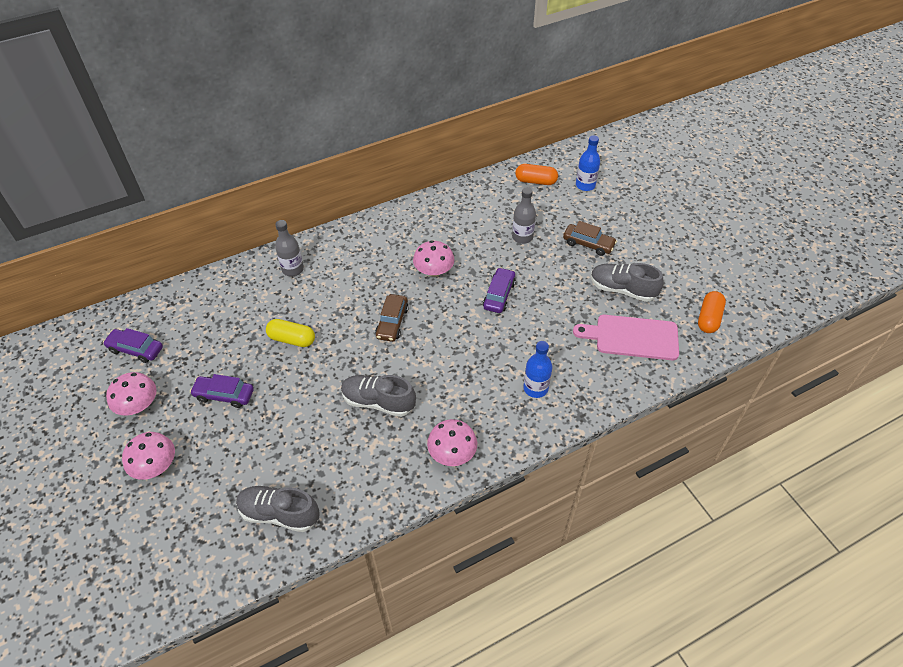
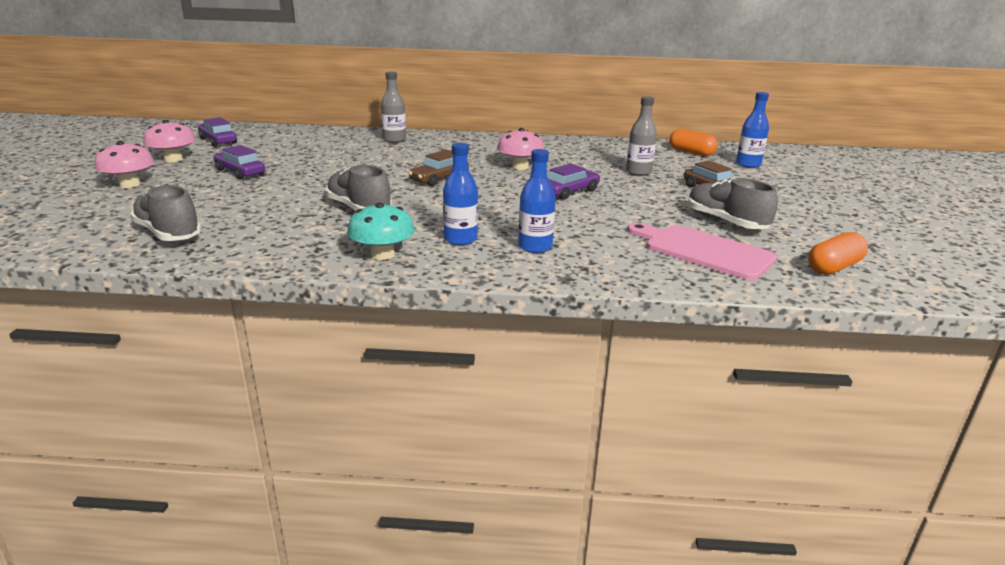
camera: 30 degrees right, 25 degrees down
(292, 339) = (339, 164): yellow capsule -> none
(452, 453) = (382, 254): pink mushroom -> turquoise mushroom
(483, 405) = (460, 239): none -> blue bottle

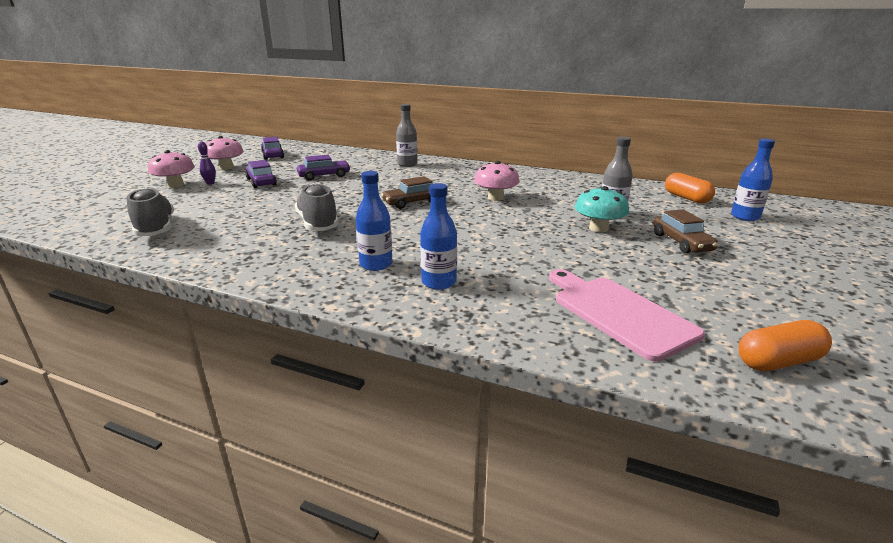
camera: 20 degrees right, 0 degrees up
(175, 179) = (210, 183): none -> purple bowling pin
(382, 254) = (294, 270): turquoise mushroom -> turquoise mushroom (598, 228)
(569, 191) = (523, 227): purple car -> purple car (324, 176)
(725, 222) = (671, 281): grey shoe -> none

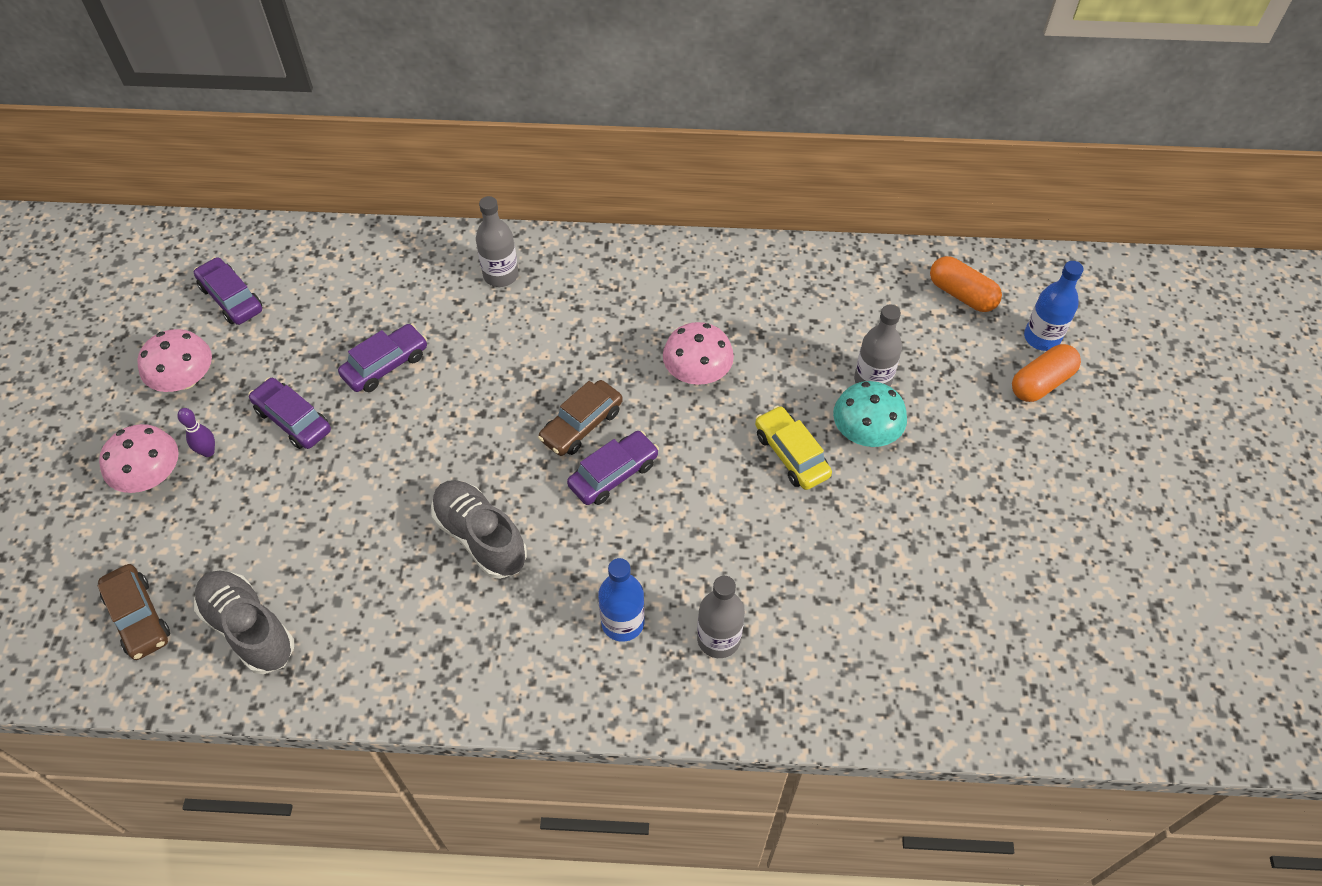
camera: 20 degrees left, 30 degrees up
(417, 218) = (613, 474): none -> purple car
(439, 282) = (718, 639): blue bottle -> grey bottle
(540, 228) = (791, 454): none -> yellow car
(619, 313) = (933, 637): pink cutting board -> none
(681, 242) = (973, 442): brown car -> brown car (138, 617)
(778, 361) = (1090, 673): orange capsule -> orange capsule (1041, 382)

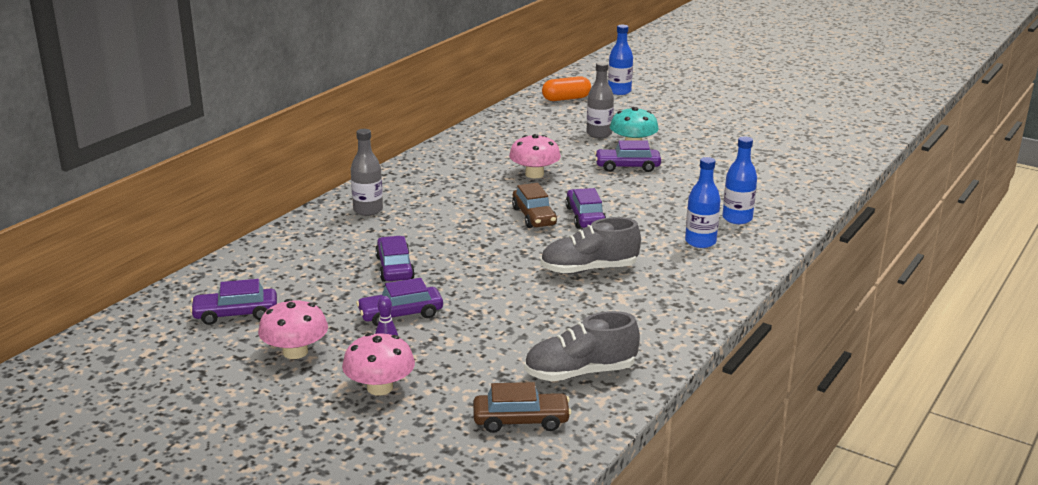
camera: 60 degrees left, 30 degrees down
(718, 639) = (737, 218): grey bottle -> blue bottle
(791, 454) = (627, 167): yellow car -> purple car
(1041, 382) = (648, 100): orange capsule -> none

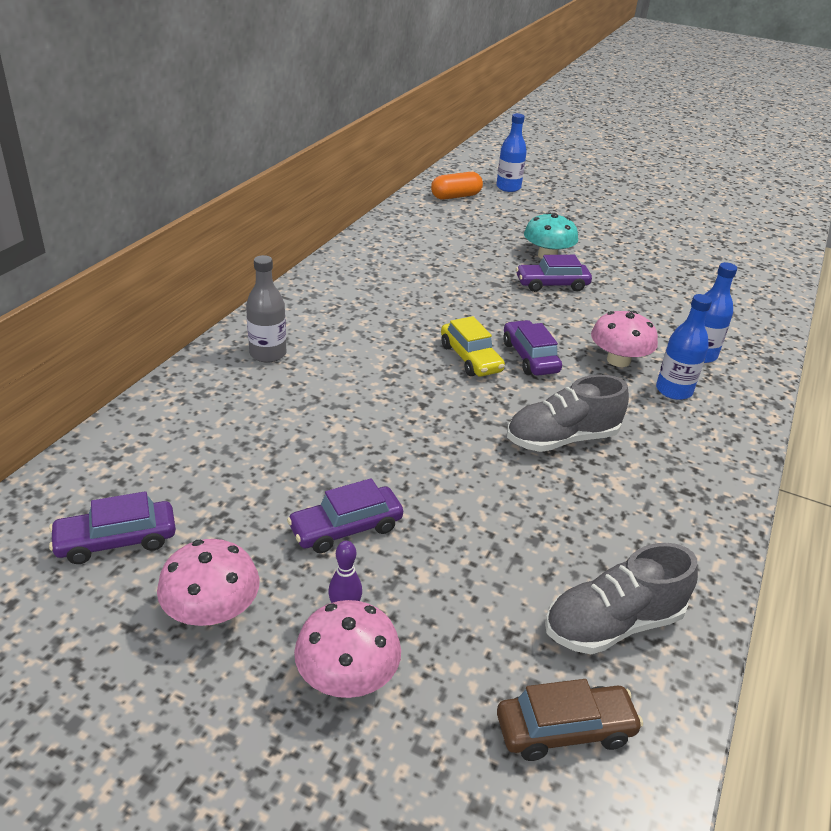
camera: 10 degrees left, 10 degrees up
(395, 268) = (320, 446): purple car -> none
(534, 174) = (452, 297): pink mushroom -> pink mushroom (618, 360)
(534, 216) = (470, 358): brown car -> yellow car
(599, 134) = (506, 241): grey bottle -> none

